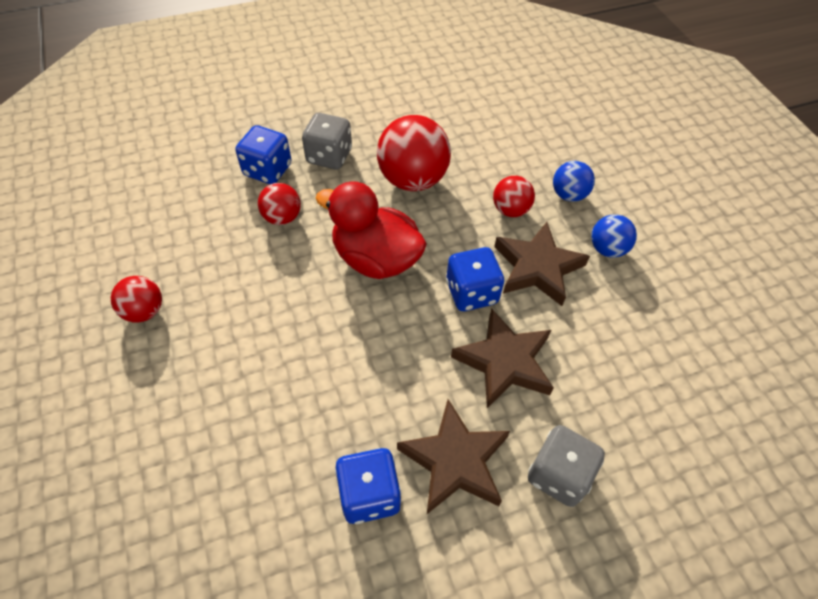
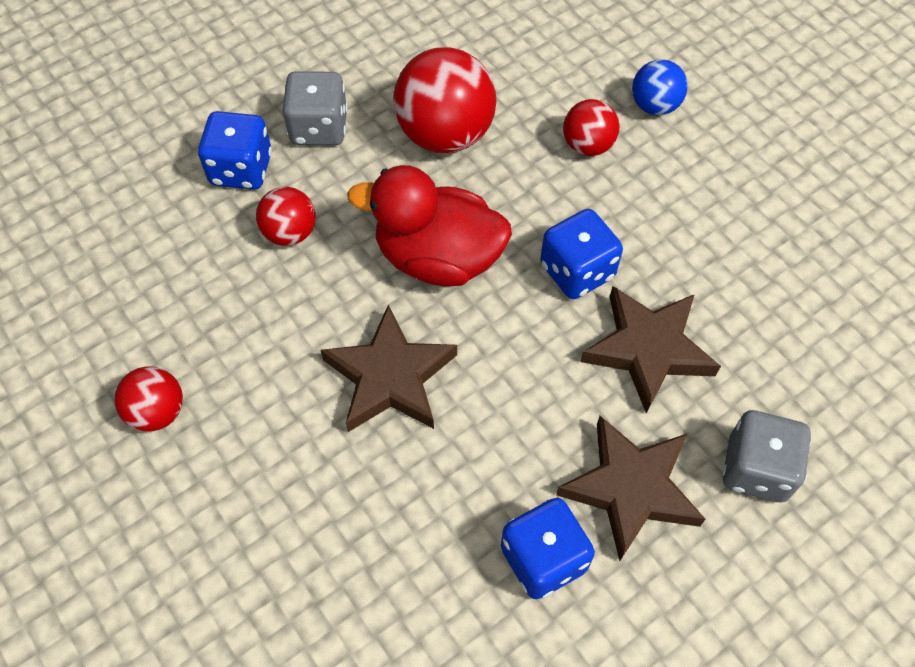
camera: 15 degrees left, 5 degrees up
(537, 268) = (647, 216): brown star -> brown star (390, 377)
(607, 249) = (725, 168): blue ball -> none

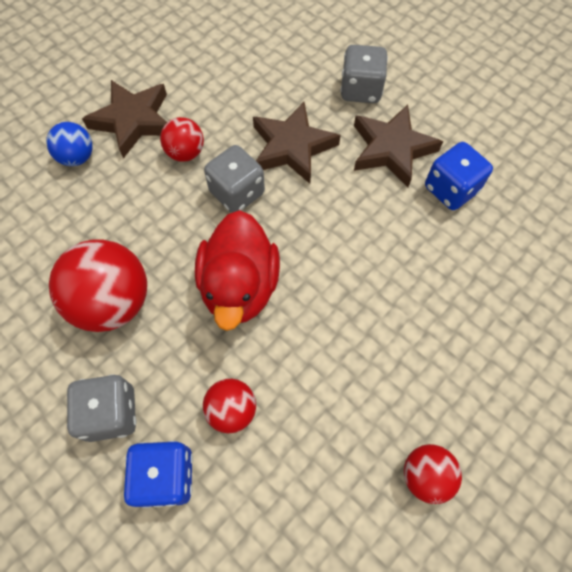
camera: 100 degrees left, 5 degrees up
(390, 377) = (350, 301): brown star -> brown star (133, 121)
(577, 271) = (237, 193): blue dice -> grey dice
(588, 145) = (119, 197): red ball -> red ball (185, 153)

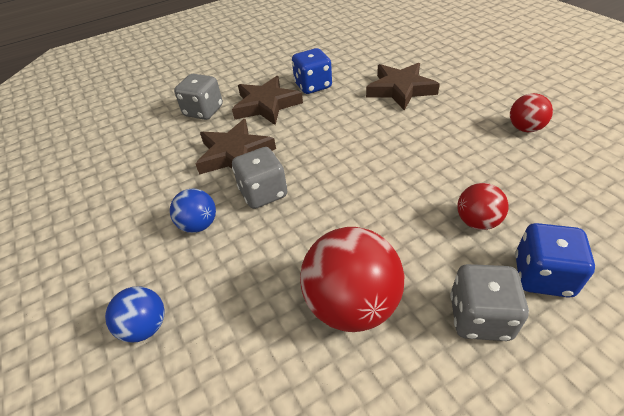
camera: 70 degrees left, 20 degrees down
(133, 121) = (130, 265): brown star -> brown star (400, 89)
(185, 153) = (199, 225): red ball -> blue ball
(240, 286) = (359, 202): red duck -> none

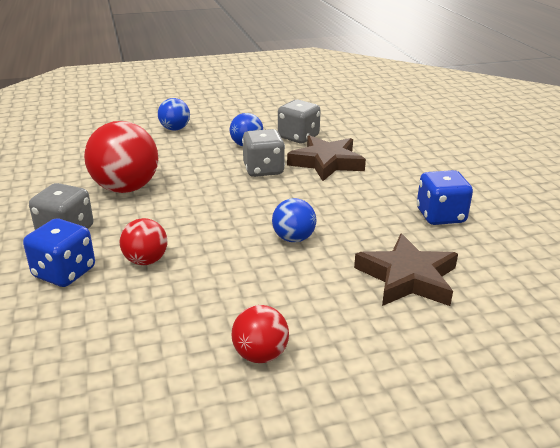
camera: 100 degrees right, 15 degrees down
(203, 111) = (408, 153): grey dice -> grey dice (298, 137)
(266, 105) = (406, 184): brown star -> none
(384, 144) = (293, 238): none -> blue ball

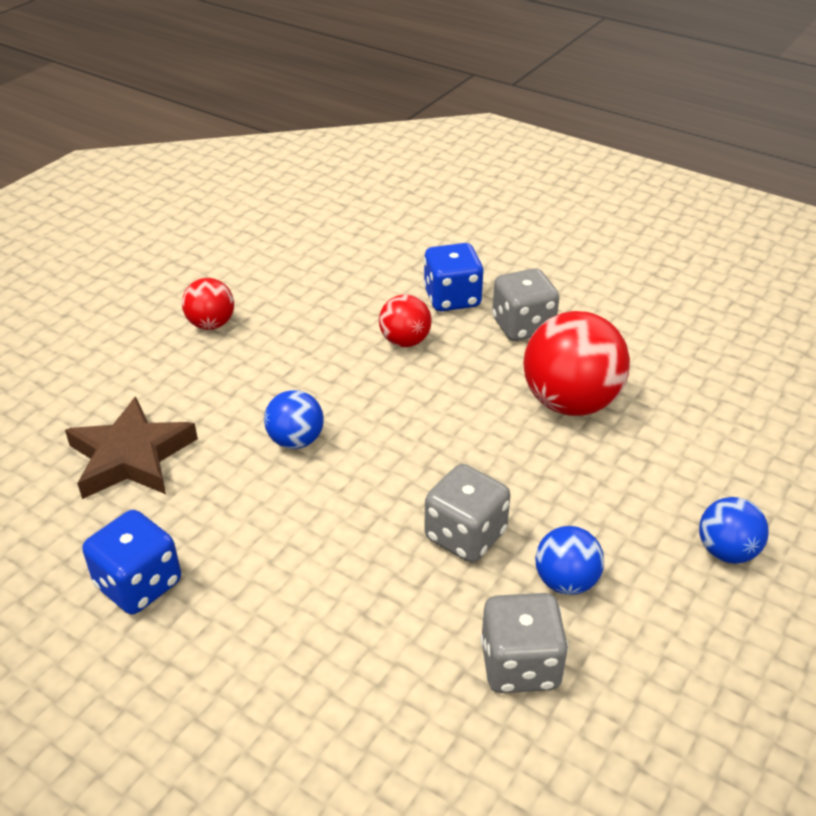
camera: 140 degrees right, 10 degrees up
(326, 162) = (397, 615): brown star -> none

